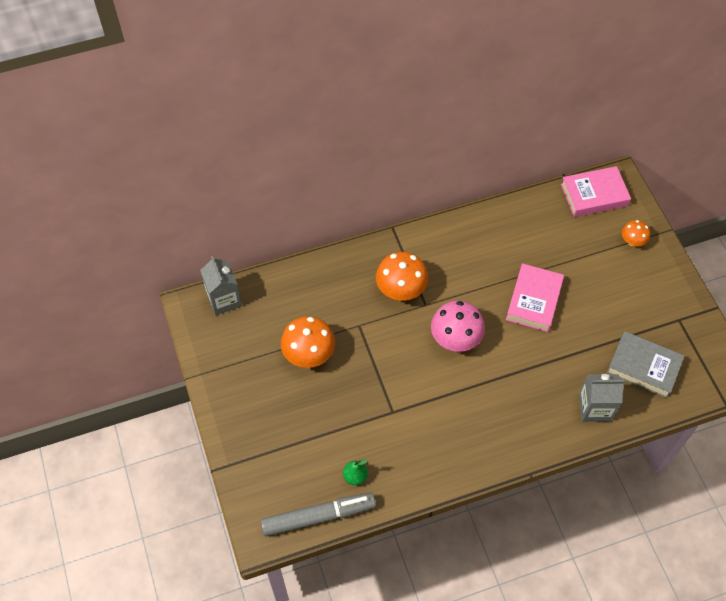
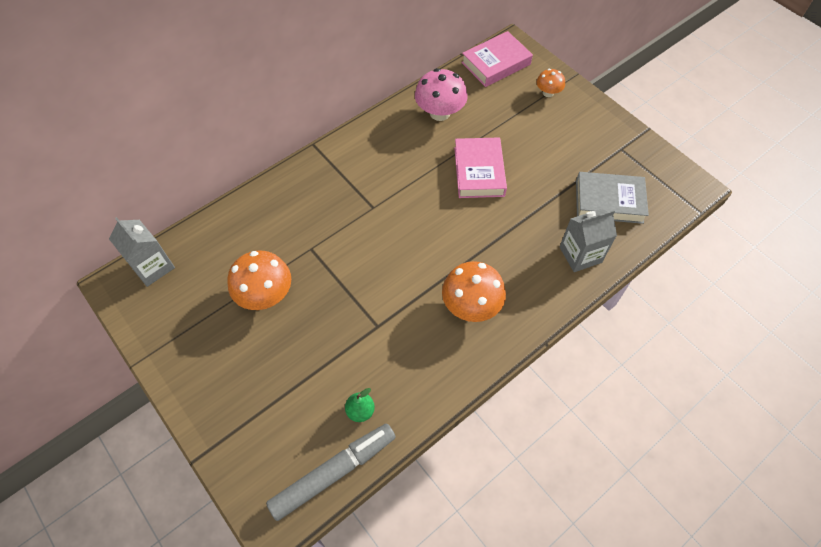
camera: 20 degrees left, 0 degrees up
(401, 289) = (342, 200): orange mushroom -> orange mushroom (471, 306)
(455, 338) = (416, 231): pink mushroom -> pink mushroom (440, 113)

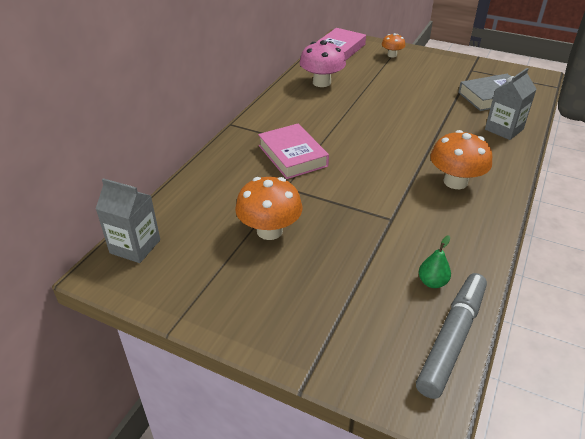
camera: 25 degrees left, 20 degrees down
(479, 171) = (383, 105): pink book -> pink book (292, 156)

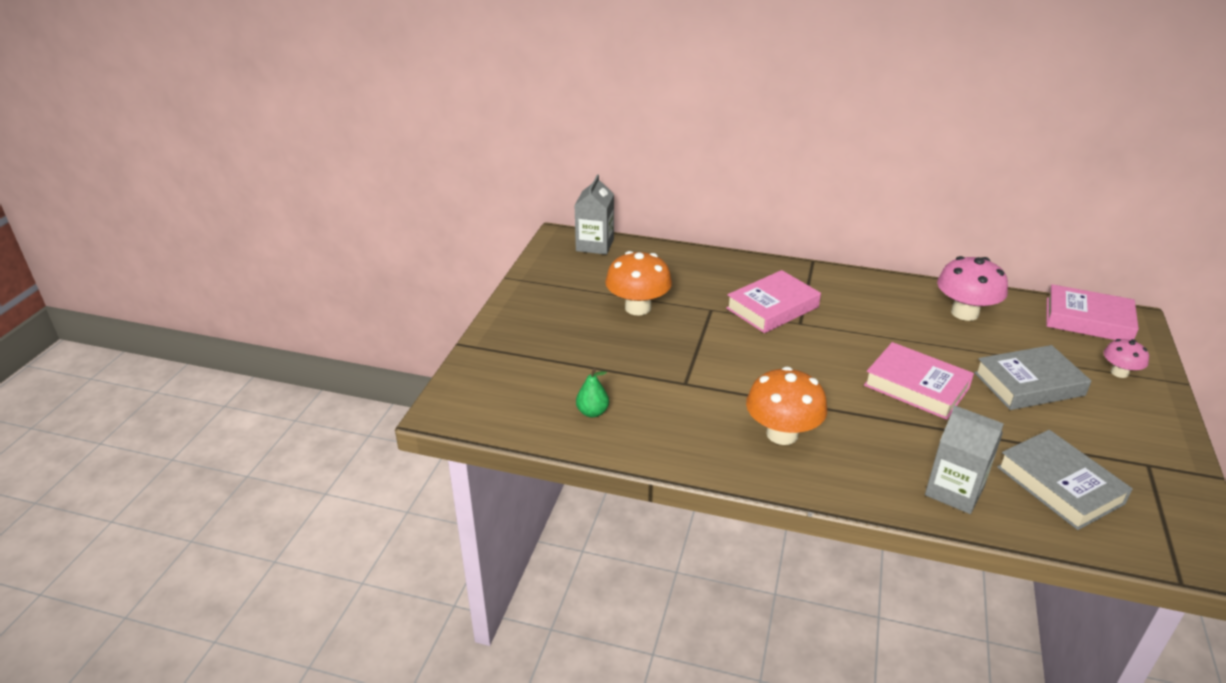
camera: 80 degrees right, 5 degrees down
(392, 55) = (1119, 372): orange mushroom -> pink mushroom
(401, 82) = (1029, 384): none -> grey book
(401, 118) = (916, 386): none -> pink book
(452, 338) = (520, 424): grey marker -> none

